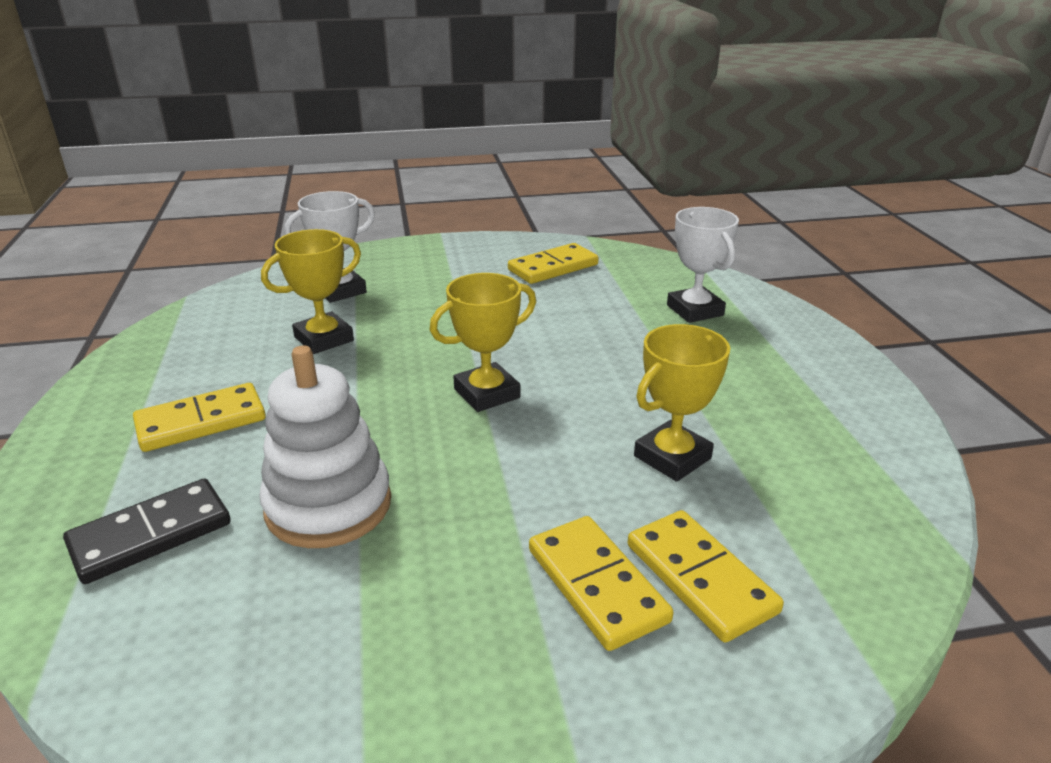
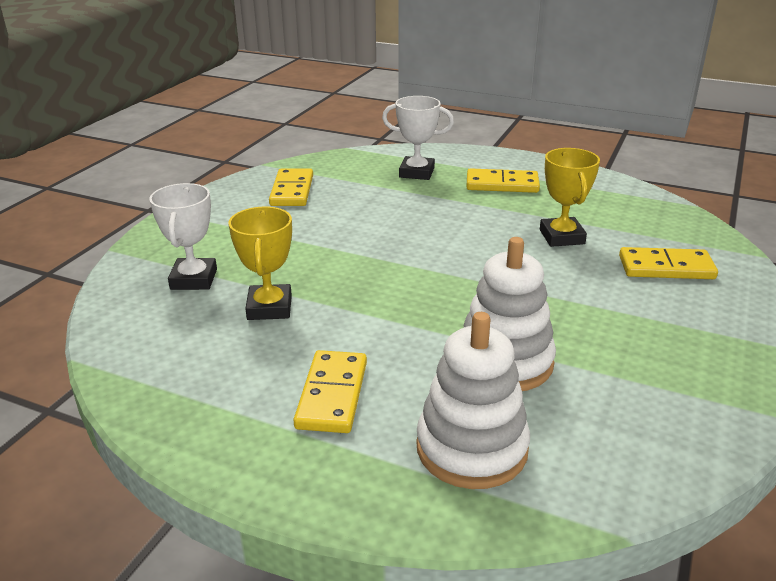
camera: 55 degrees left, 0 degrees up
(151, 535) = (471, 448): black domino -> white stacking toy
(487, 393) = (432, 267): yellow trophy -> none
(596, 585) = (651, 296): yellow domino -> yellow domino (502, 184)

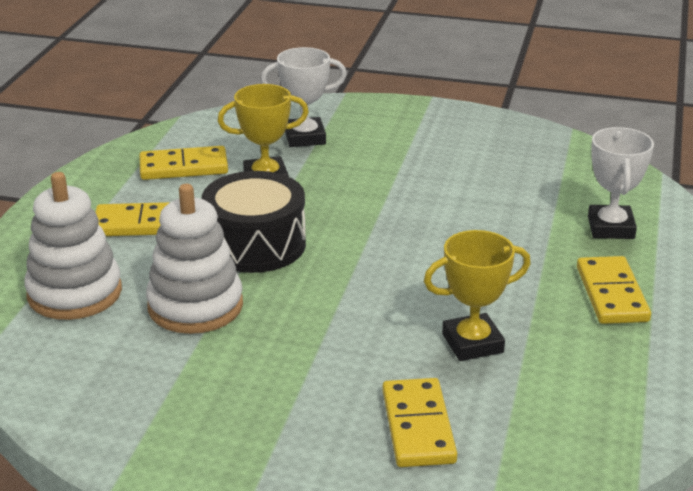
camera: 80 degrees right, 0 degrees up
(292, 191) = (511, 155): yellow domino -> yellow domino (183, 167)
(398, 321) = (255, 244): none -> black drum

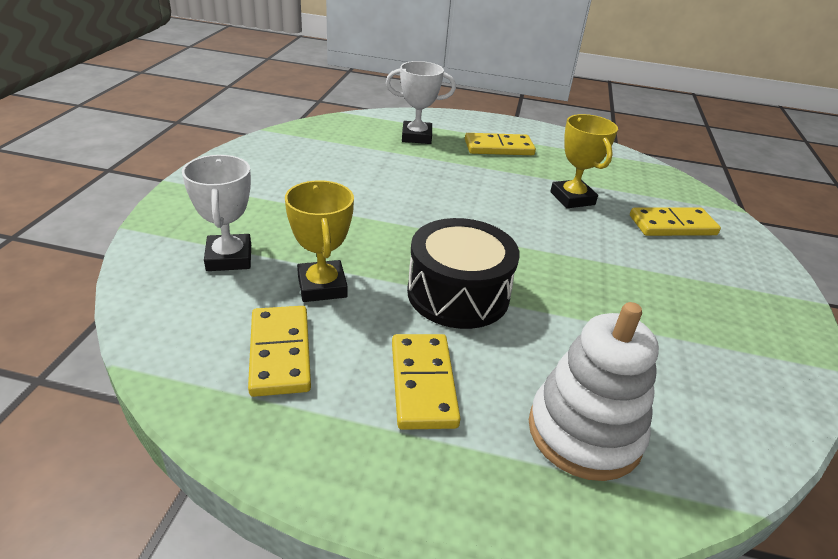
camera: 95 degrees left, 5 degrees up
(195, 306) = (575, 331): white stacking toy -> none

